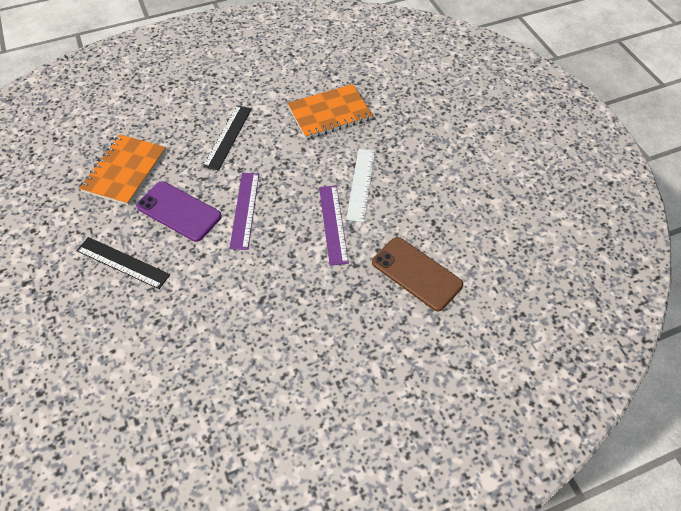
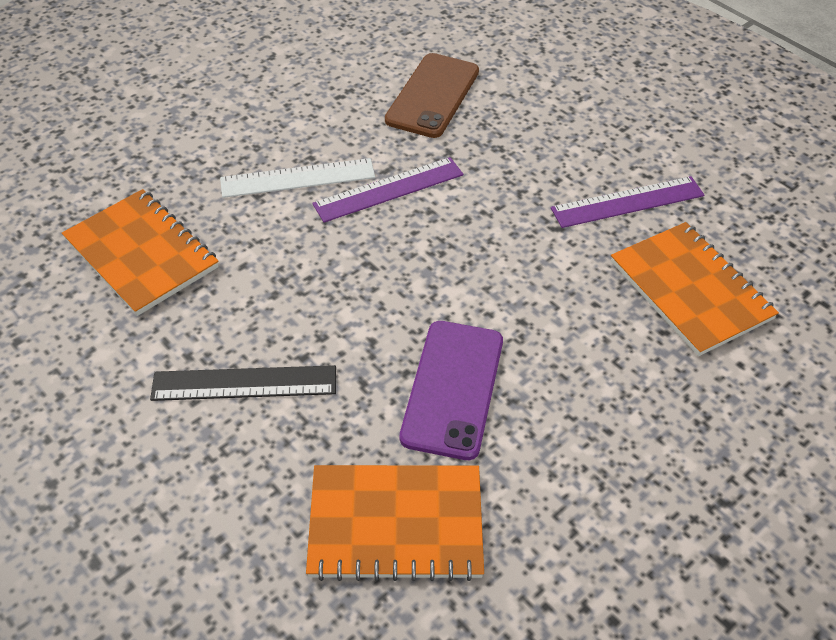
camera: 110 degrees left, 5 degrees down
(122, 262) = (595, 424): black ruler -> none
(176, 351) = (690, 290): none -> orange notebook
(245, 210) = (408, 299): purple ruler -> purple ruler (627, 202)

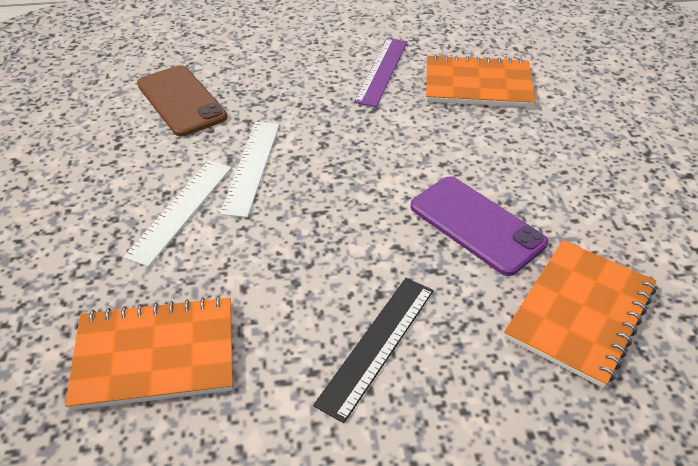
camera: 55 degrees left, 5 degrees down
(389, 189) = (251, 166): purple ruler -> white ruler

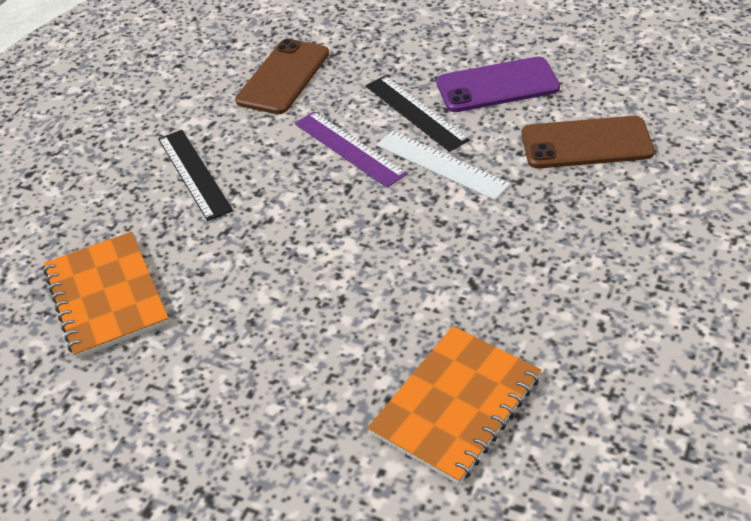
camera: 125 degrees right, 0 degrees up
(155, 355) = (283, 77): orange notebook -> brown phone
(181, 210) = (416, 112): white ruler -> black ruler
(382, 71) = (548, 322): purple ruler -> purple ruler (349, 148)
(476, 225) = (245, 281): purple phone -> purple phone (497, 85)

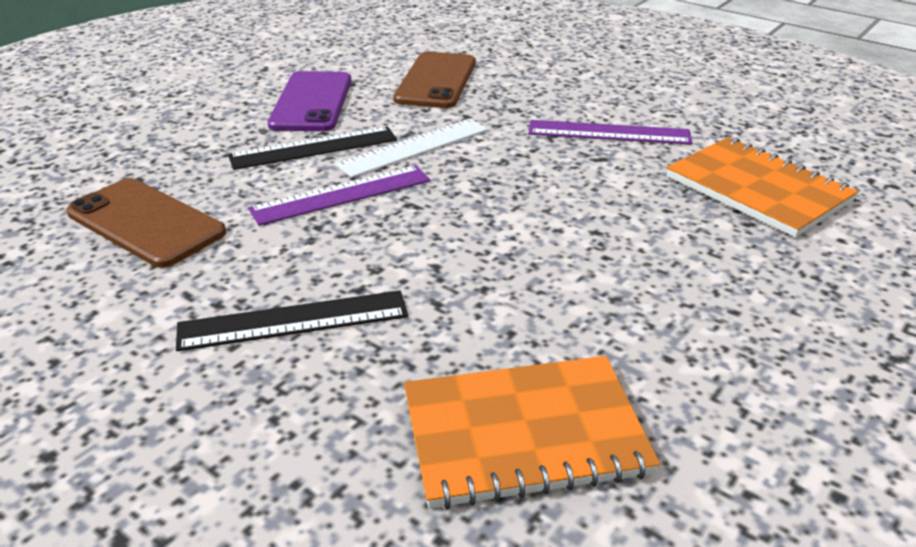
camera: 80 degrees left, 10 degrees down
(531, 283) = (609, 133): none -> purple ruler

